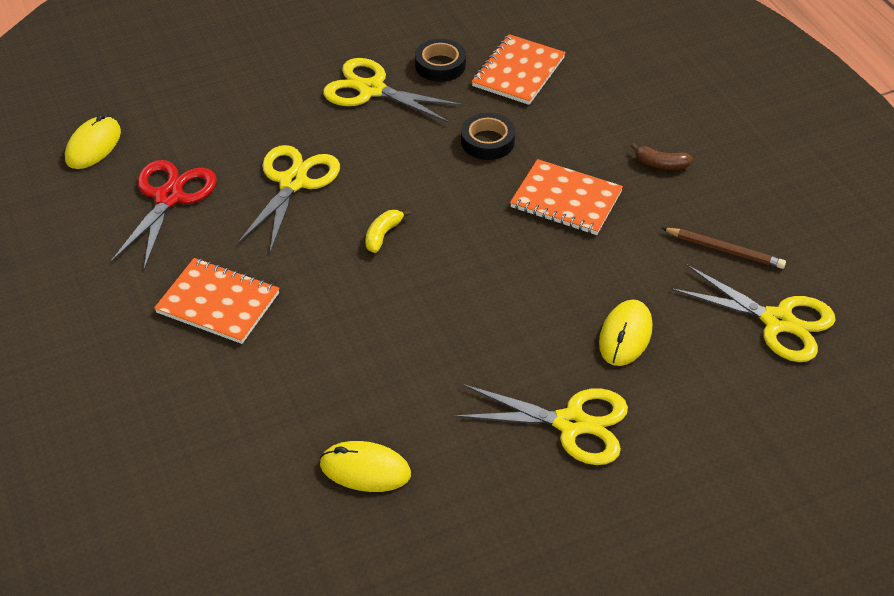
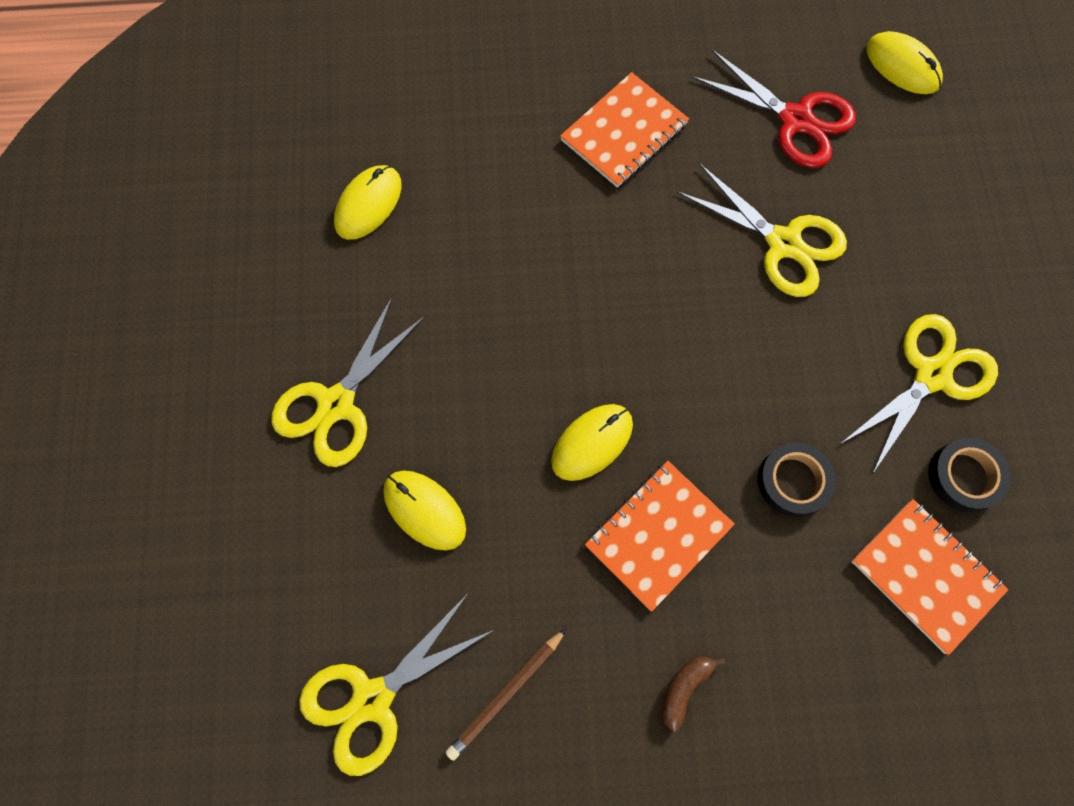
camera: 110 degrees right, 25 degrees up
(383, 235) = (668, 310): yellow banana -> none
(516, 252) = (592, 442): none -> yellow mouse

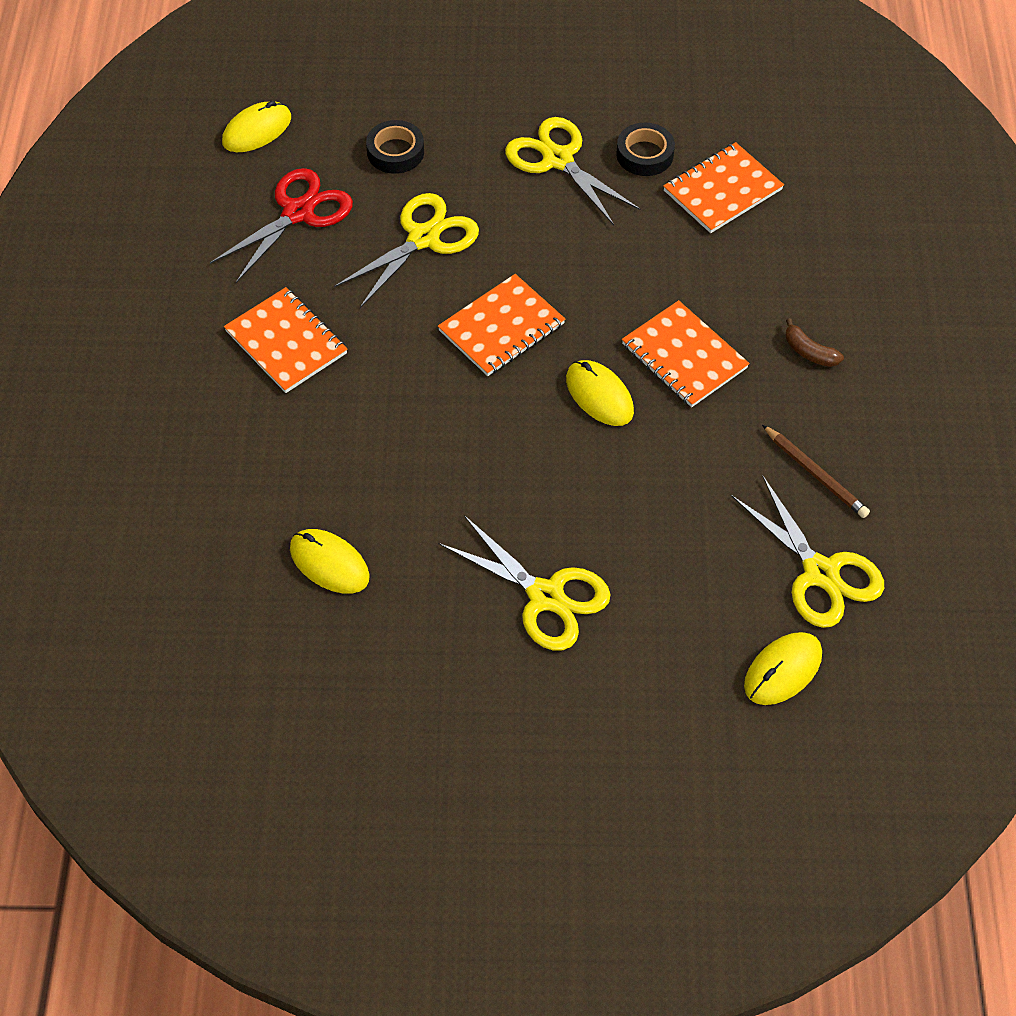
camera: 85 degrees left, 15 degrees down
(424, 510) = (654, 526): yellow mouse -> yellow mouse (782, 670)
(671, 334) = (501, 327): none -> orange notebook
(793, 481) = (642, 261): black tape -> black tape (395, 152)

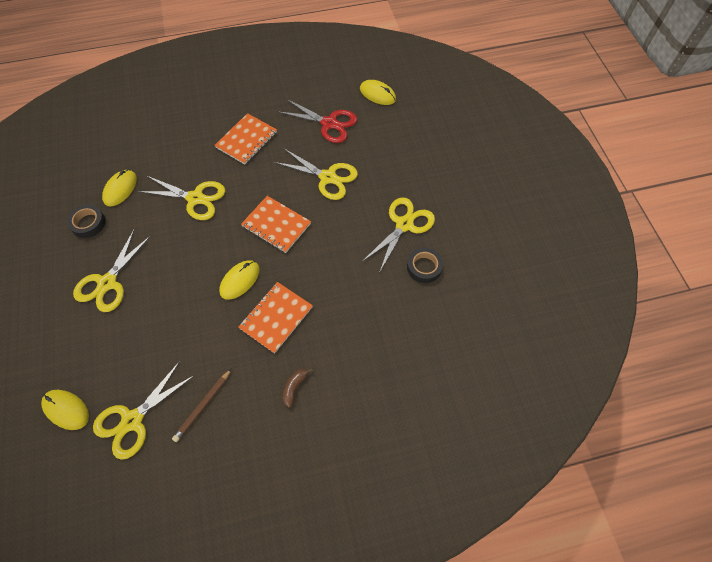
camera: 75 degrees right, 5 degrees up
(395, 152) = (383, 151): black tape -> black tape (88, 223)
(398, 440) = (195, 198): none -> yellow scissors
(722, 190) = (410, 315): orange notebook -> none

